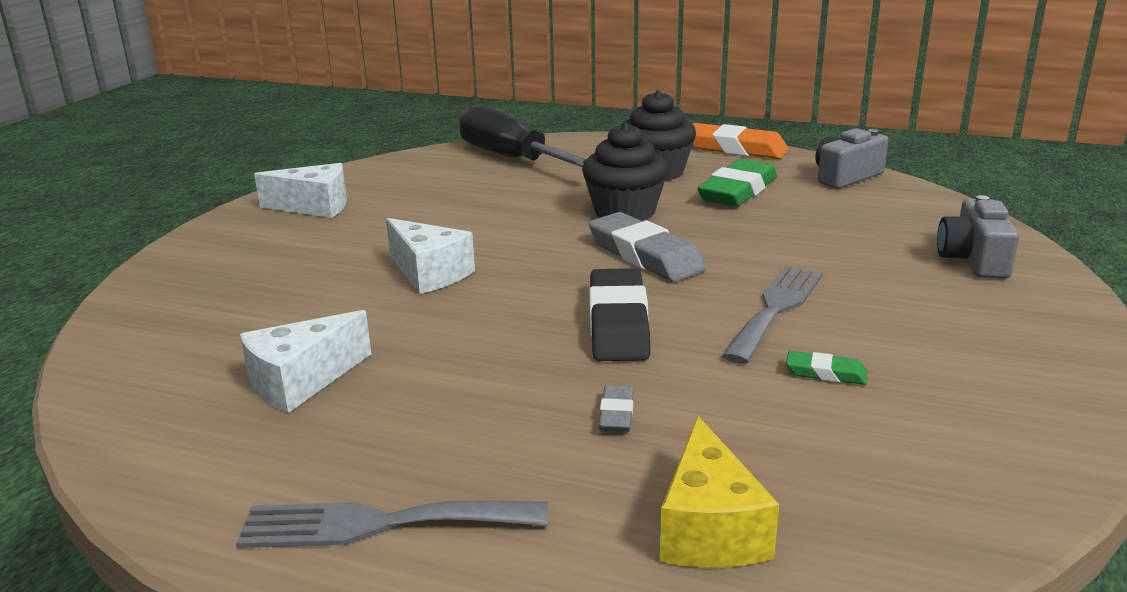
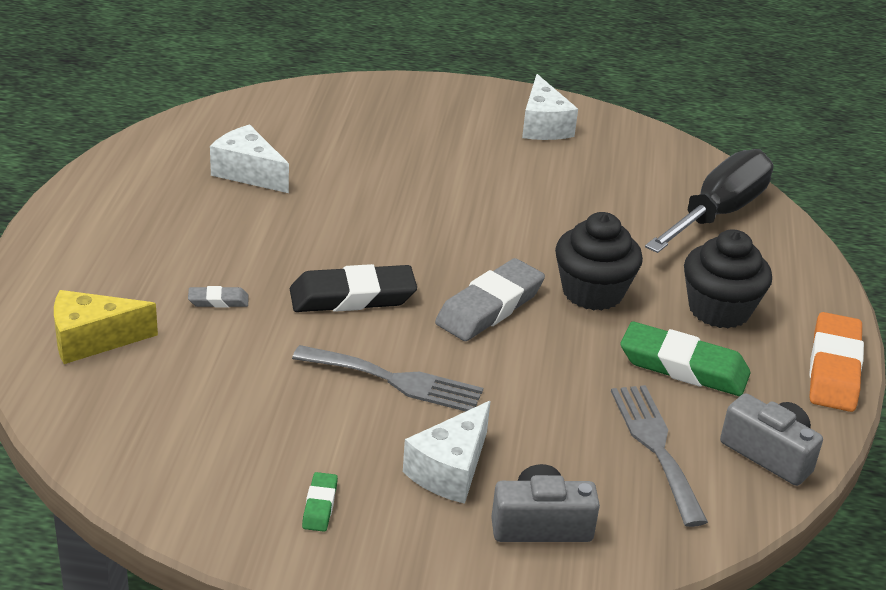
camera: 75 degrees right, 10 degrees up
(379, 524) = (100, 224): grey fork -> grey fork (656, 447)
(429, 273) = (423, 199): white cheese -> white cheese (450, 470)
(826, 373) = (285, 401): green eraser -> green eraser (320, 505)

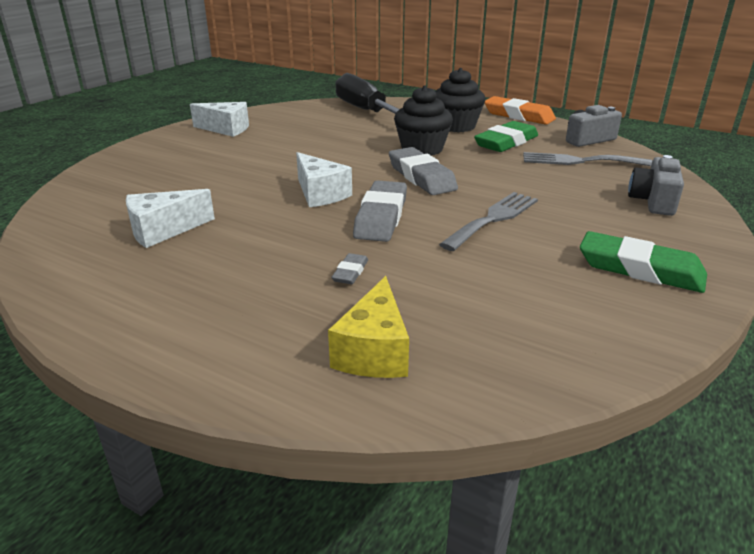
camera: 65 degrees left, 5 degrees down
(320, 505) = (640, 269): green eraser -> green eraser, size x2.11
(352, 297) = (381, 217): black eraser -> grey eraser
(450, 470) = (598, 217): white cheese -> white cheese (320, 194)

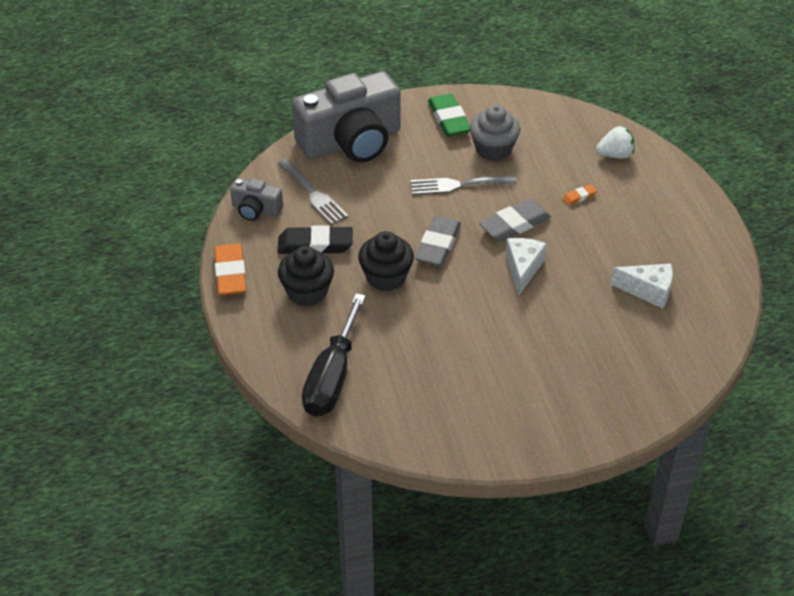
camera: 135 degrees left, 15 degrees up
(226, 129) = (494, 423): white cheese -> none
(350, 272) = (579, 197): grey eraser -> orange eraser
(374, 351) = (615, 155): yellow cheese -> white strawberry
(506, 142) = (315, 245): green eraser -> black eraser
(530, 267) = (493, 149): none -> grey cupcake
(653, 201) = (351, 142): grey camera -> grey camera, size x2.19

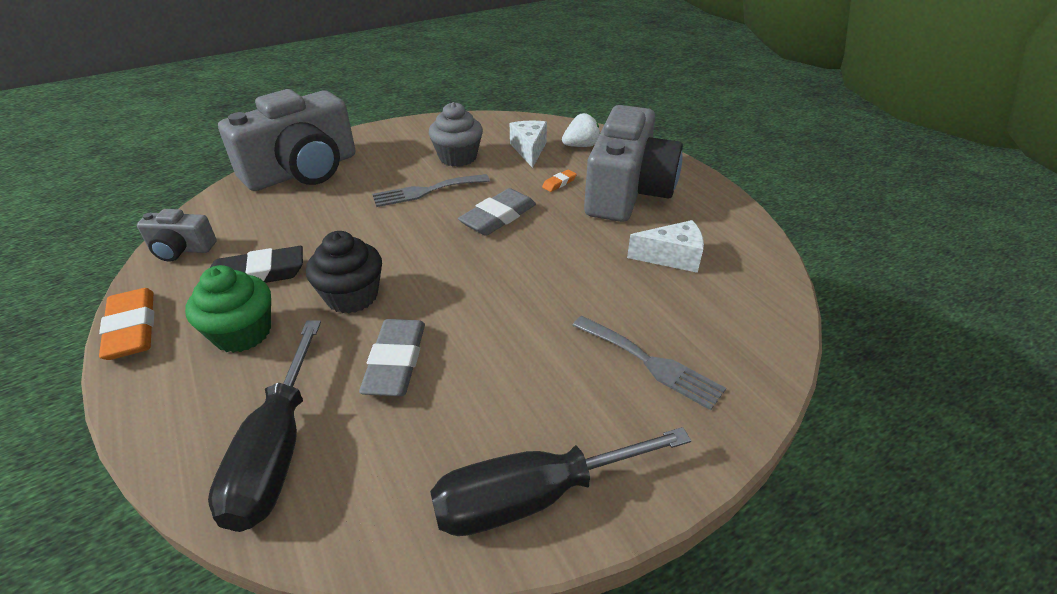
camera: 15 degrees left, 5 degrees down
(307, 292) = (242, 333): black cupcake -> green cupcake
(313, 194) = (257, 223): grey fork -> grey fork (651, 363)
(438, 245) = (413, 251): grey eraser -> grey eraser (395, 362)
(449, 119) = (407, 140): green eraser -> none
(485, 435) = (532, 497): none -> black screwdriver
(523, 269) = (521, 259): white cheese -> white cheese (529, 150)
(638, 217) = (627, 191): none -> grey camera

